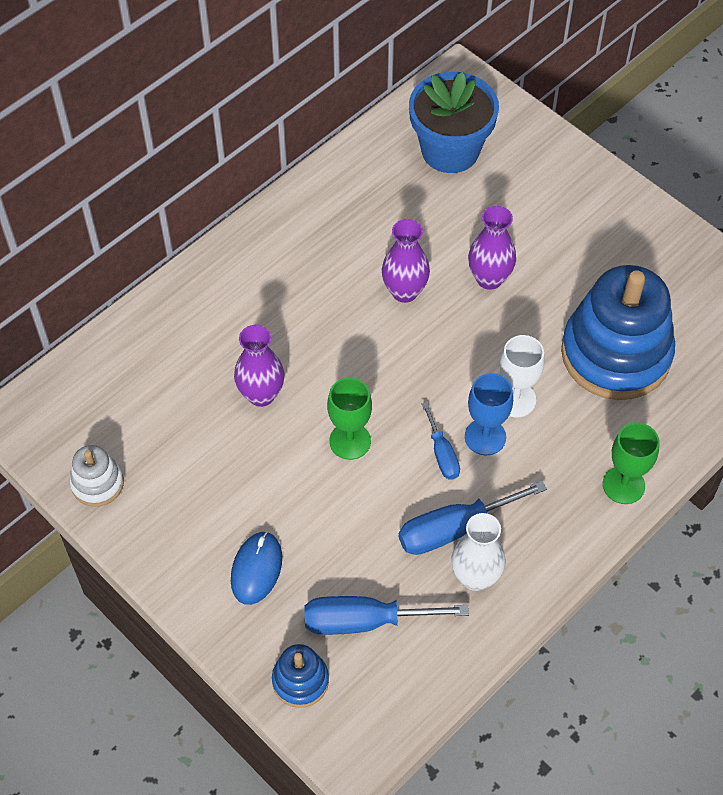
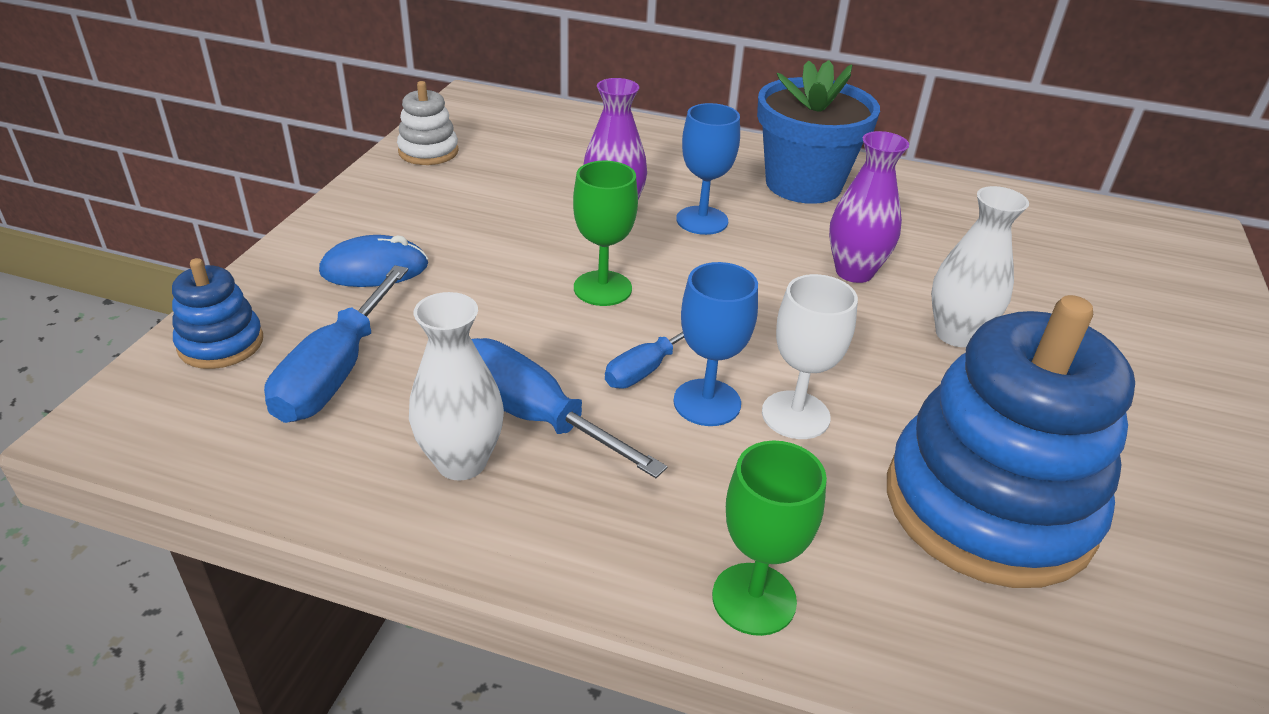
camera: 60 degrees right, 20 degrees down
(300, 345) = (702, 220): none -> blue goblet
(364, 621) = (335, 373): blue screwdriver -> blue screwdriver turned 135 degrees counterclockwise
(450, 150) = (1091, 252): blue flower pot -> blue flower pot (803, 184)
(489, 279) = (956, 334): purple vase -> white vase

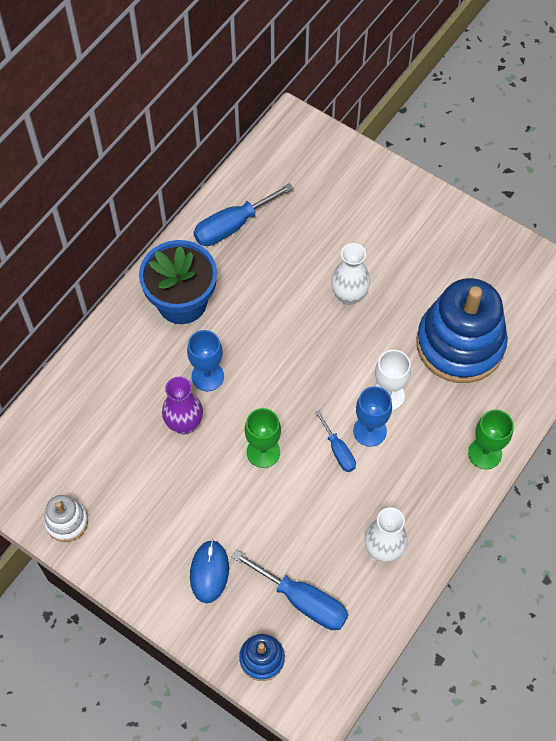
camera: 70 degrees left, 25 degrees up
(531, 415) = (359, 512): blue screwdriver -> blue screwdriver (232, 226)
(854, 272) = (283, 317): purple vase -> none

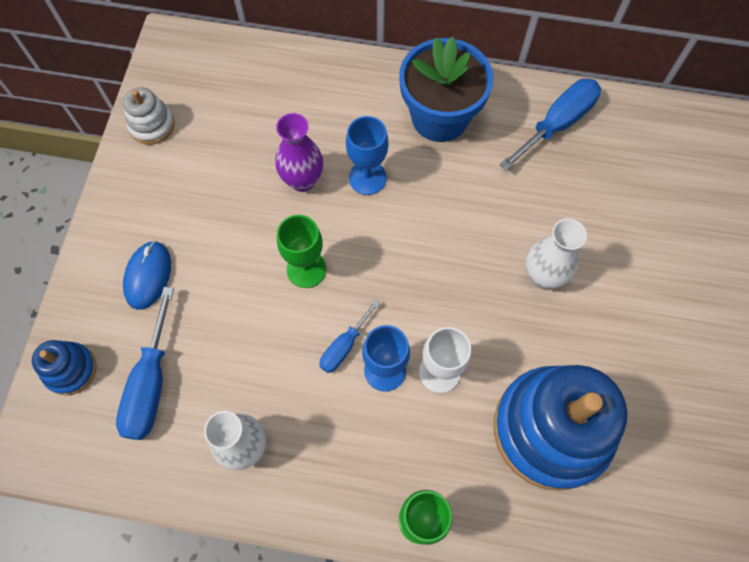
camera: 65 degrees right, 5 degrees up
(209, 572) = (148, 276): blue mouse -> blue mouse turned 60 degrees counterclockwise
(232, 226) = (557, 123): blue screwdriver -> blue screwdriver turned 105 degrees clockwise

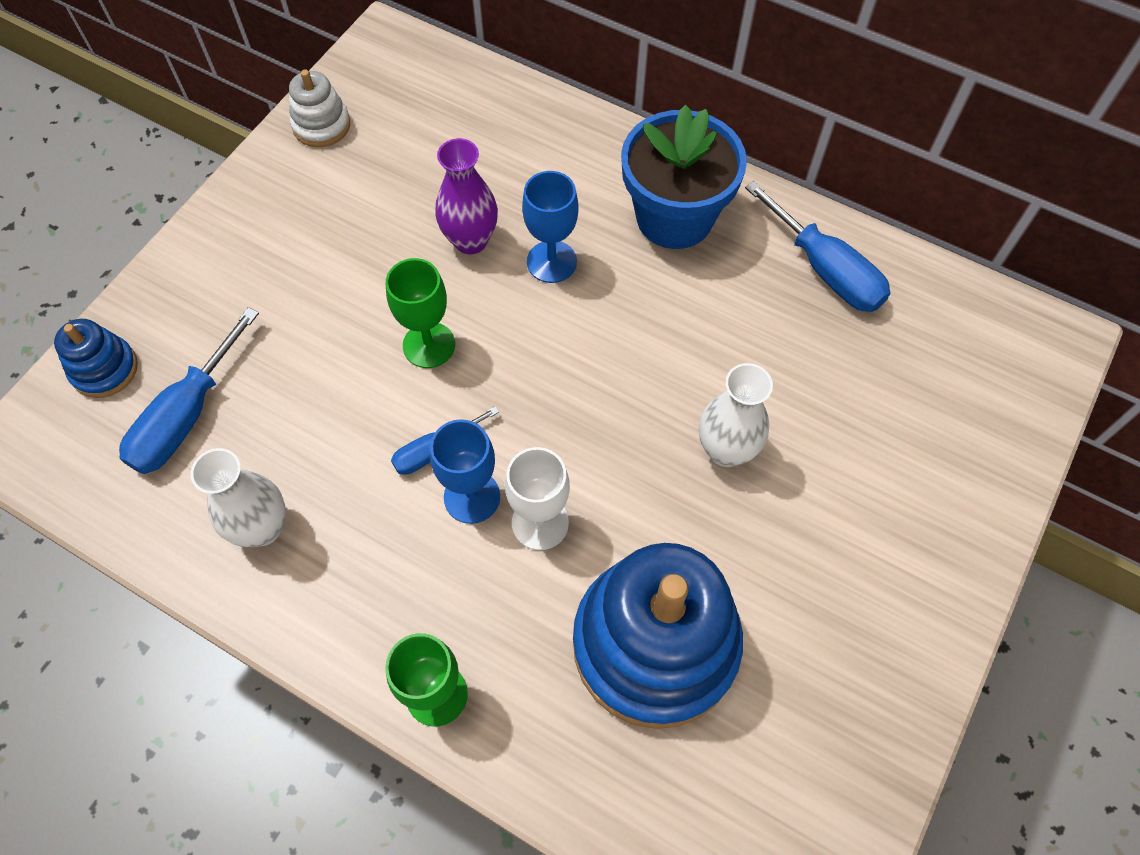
camera: 20 degrees right, 5 degrees down
(148, 276) = (240, 293): blue mouse -> none
(557, 123) = (825, 270): blue screwdriver -> blue screwdriver turned 75 degrees clockwise

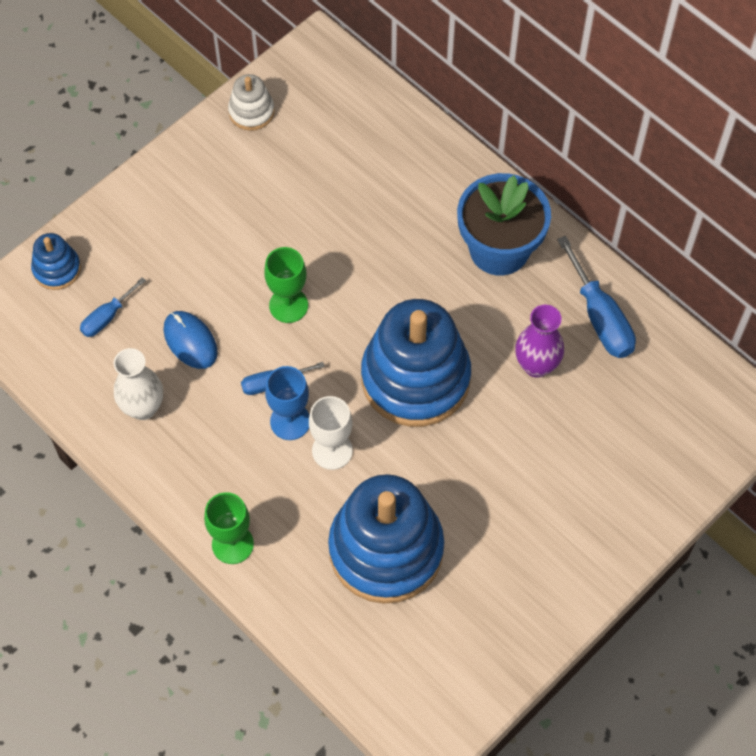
camera: 15 degrees right, 0 degrees up
(186, 416) = (107, 317): blue screwdriver -> blue screwdriver, size x0.58
(308, 421) = (190, 341): none -> blue mouse
(470, 240) = (340, 232): purple vase -> purple vase (536, 365)
(551, 262) = (395, 263): blue goblet -> none
(621, 399) = (415, 378): none -> blue stacking toy
(726, 450) = (478, 433): white vase -> none

